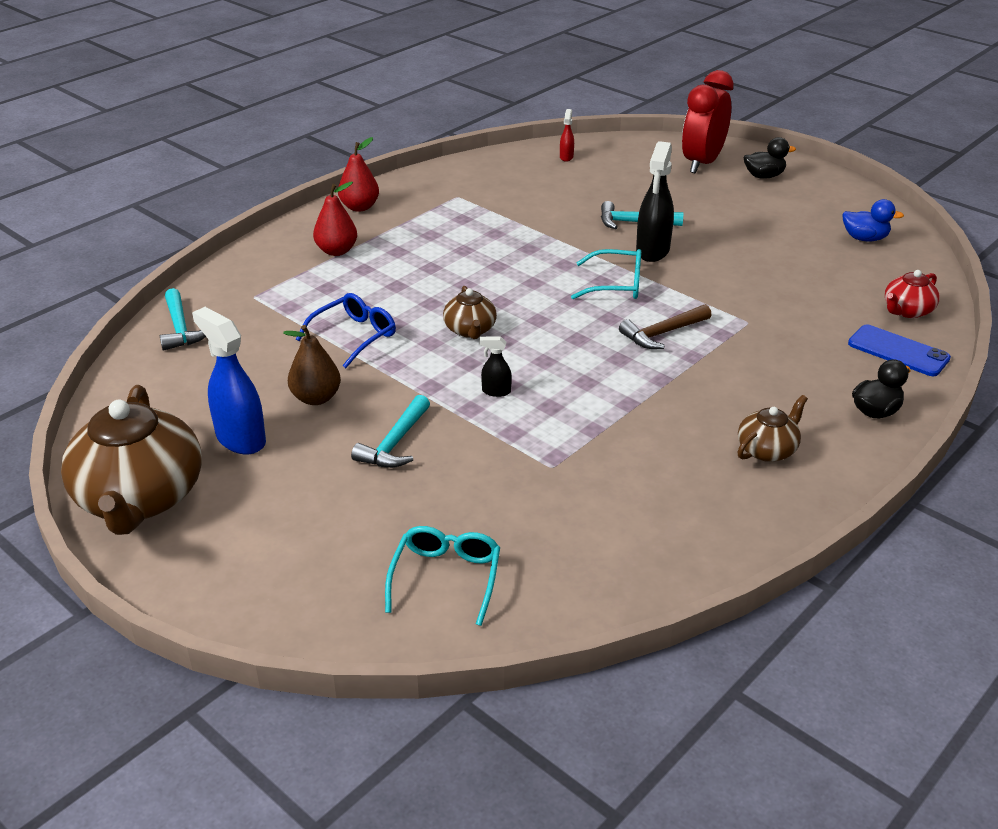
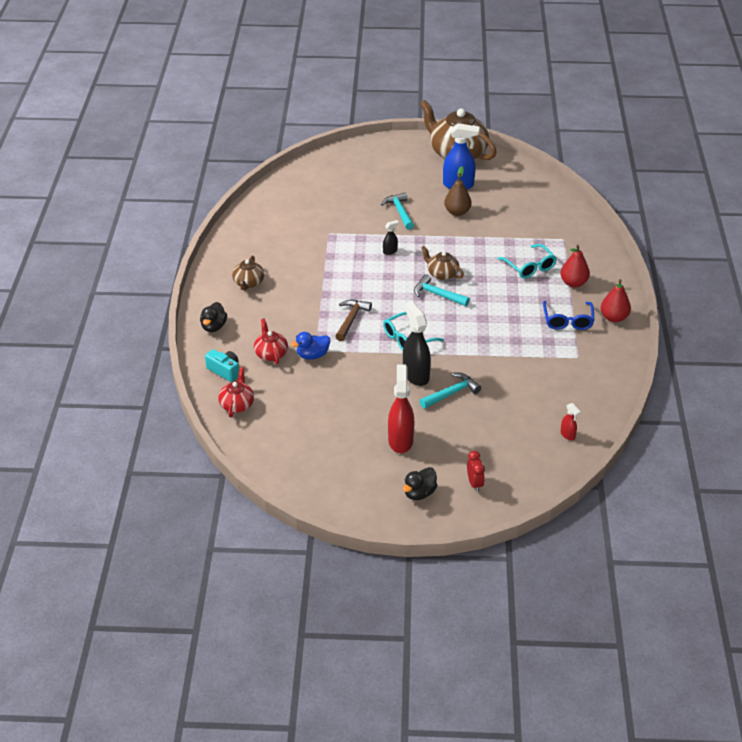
camera: 140 degrees right, 5 degrees up
(180, 328) = (563, 209): turquoise hammer -> turquoise hammer (437, 294)
(354, 336) = (487, 244): blue glasses -> blue glasses (567, 321)
(446, 577) = (320, 182): turquoise glasses -> turquoise glasses (530, 267)
(702, 163) = (474, 483): red clock -> red clock, size x0.46
(738, 212) = (400, 440): none -> red spray bottle
(815, 343) = (271, 353): none -> red teapot
(865, 238) = (302, 459): blue duck -> blue duck (312, 355)
(898, 351) = (224, 371): blue phone -> turquoise camera

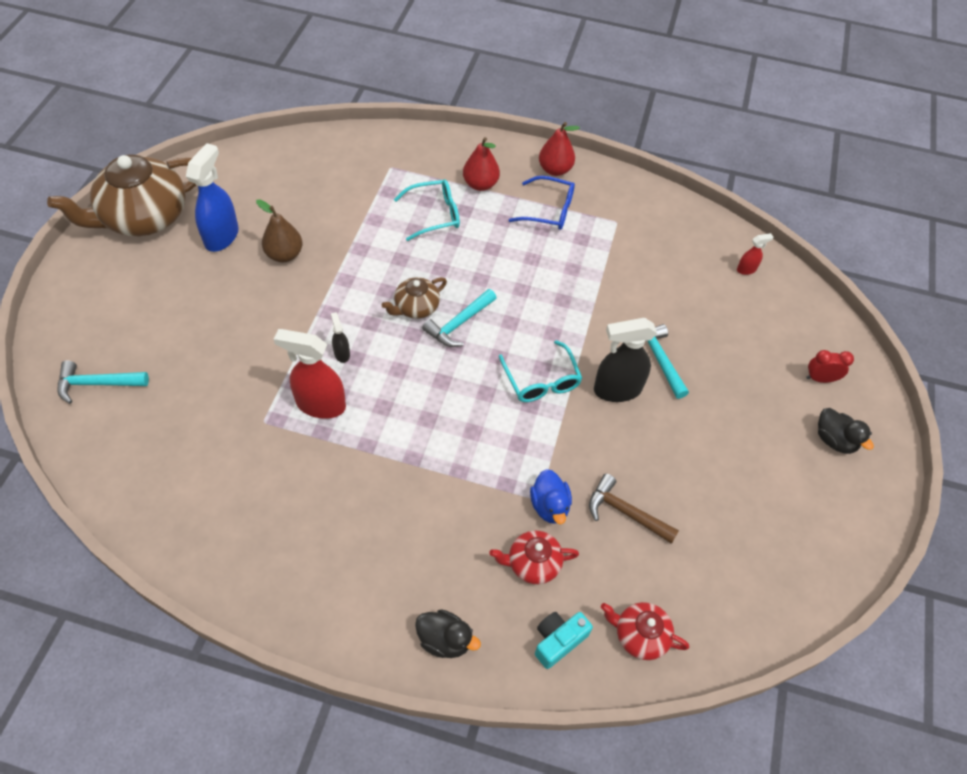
camera: 80 degrees left, 15 degrees up
(248, 283) = (348, 564): brown teapot -> none
(351, 319) = (482, 438): brown hammer -> brown hammer (625, 512)
(400, 212) = (252, 319): turquoise hammer -> turquoise hammer (97, 384)
(400, 440) = (739, 437): red spray bottle -> red spray bottle (320, 404)

